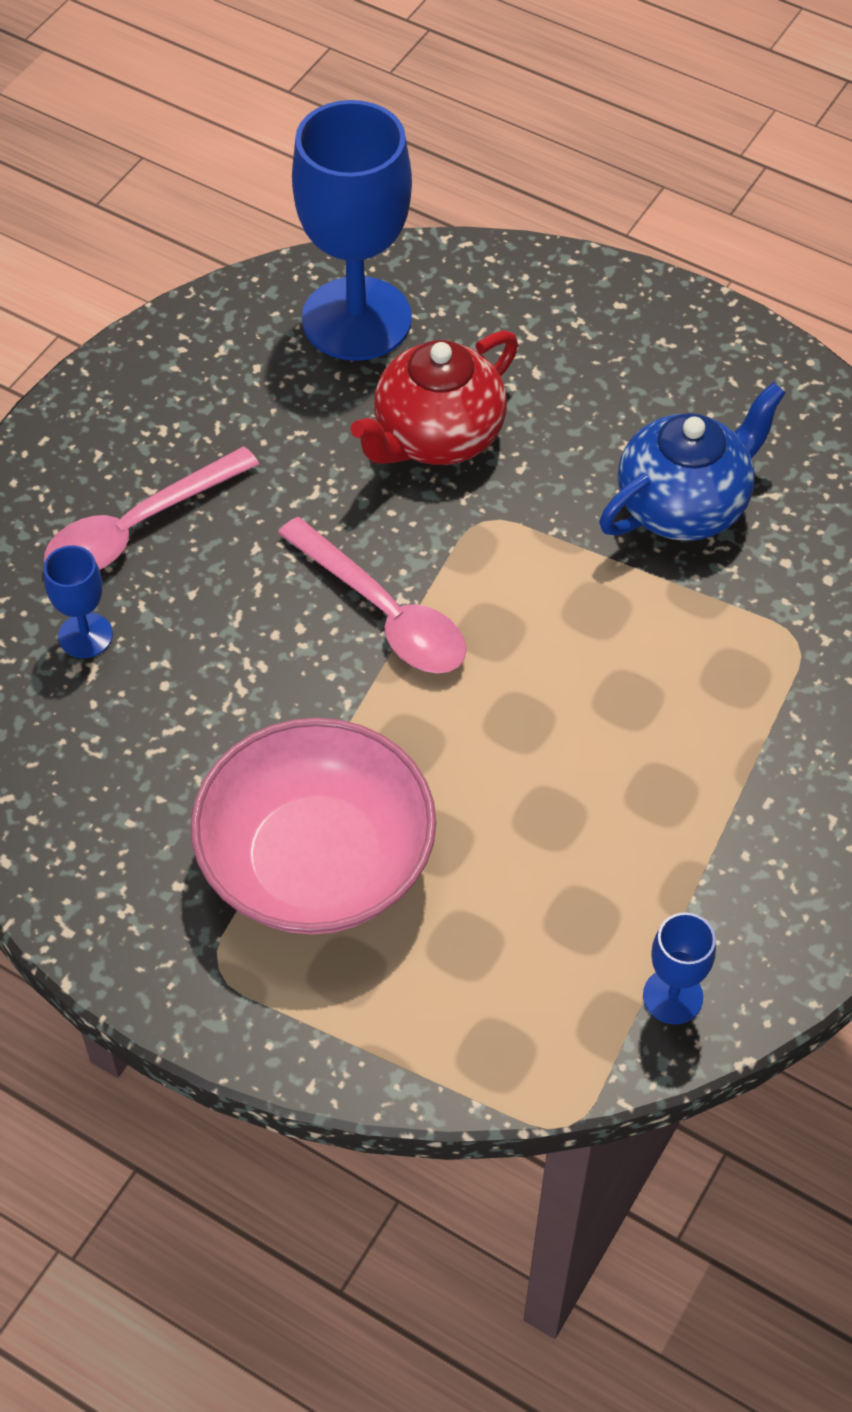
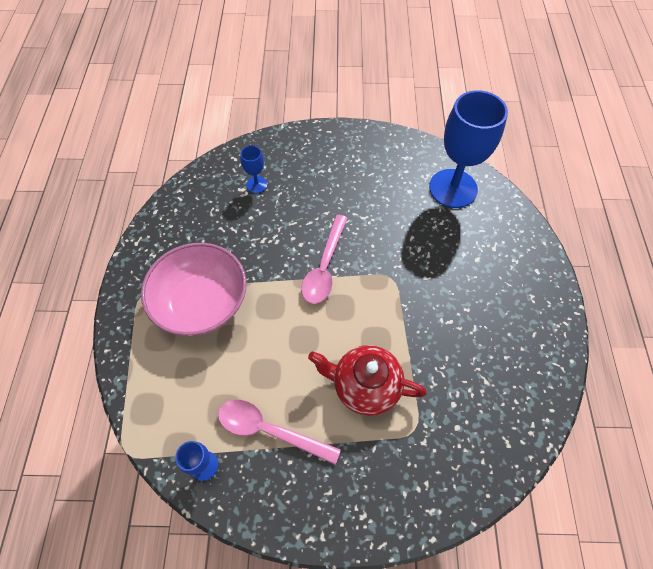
camera: 60 degrees right, 5 degrees up
(138, 527) = (311, 175): pink spoon -> pink spoon (269, 430)
(437, 436) = (419, 242): red teapot -> red teapot (365, 386)
(683, 505) = (452, 347): blue teapot -> none

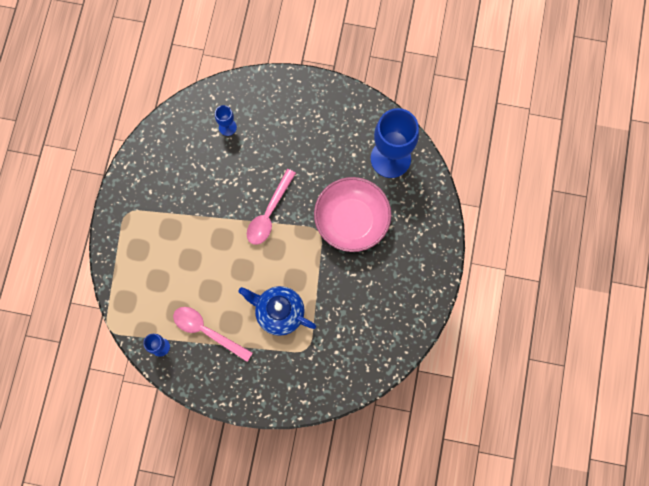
camera: 10 degrees right, 15 degrees up
(201, 302) = (171, 227): pink bowl -> pink bowl (351, 220)
(365, 386) = (279, 312): red teapot -> blue teapot

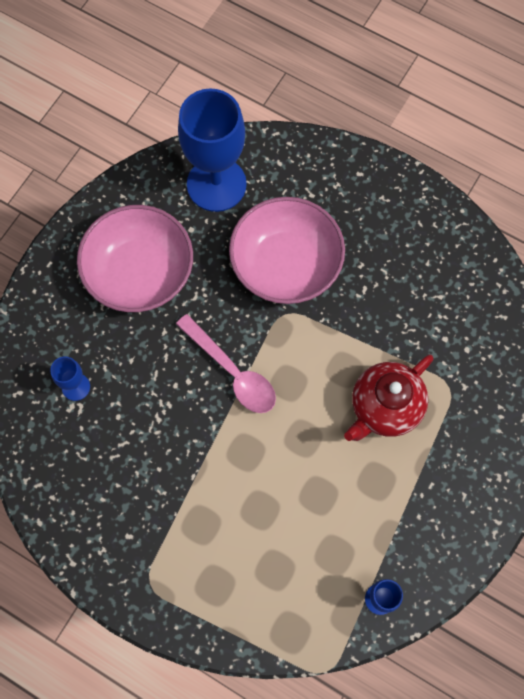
camera: 70 degrees left, 5 degrees down
(207, 331) = (379, 520): pink spoon -> none
(279, 312) = (385, 407): blue teapot -> red teapot
(313, 135) = (139, 272): none -> pink bowl

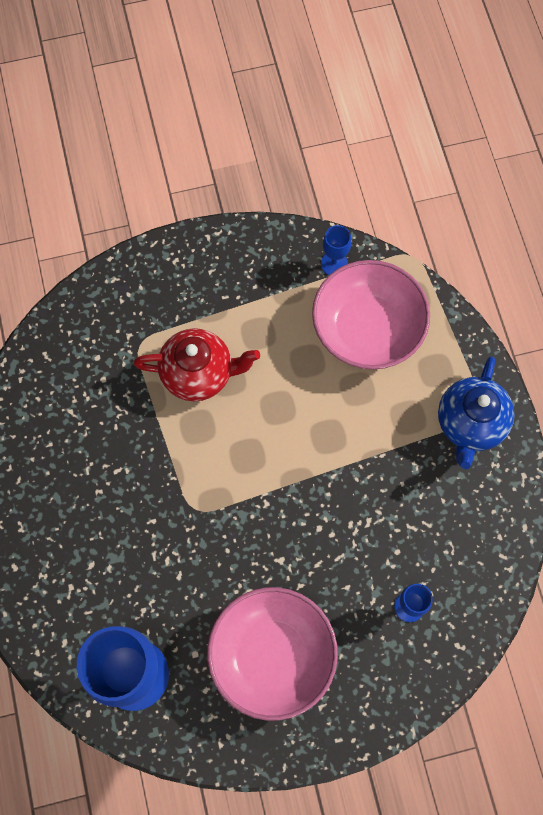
camera: 135 degrees left, 0 degrees up
(149, 566) = (470, 424): none -> blue teapot
(232, 372) = (279, 503): pink spoon -> none
(286, 264) = (153, 548): pink bowl -> pink bowl (367, 329)

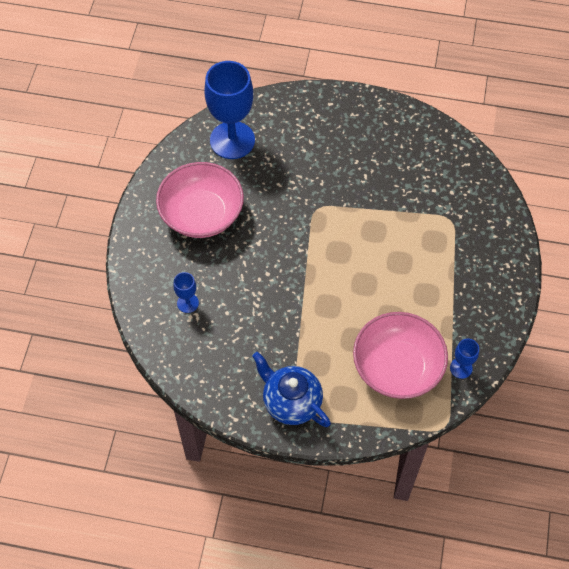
camera: 115 degrees right, 10 degrees down
(198, 373) = (412, 246): red teapot -> none

